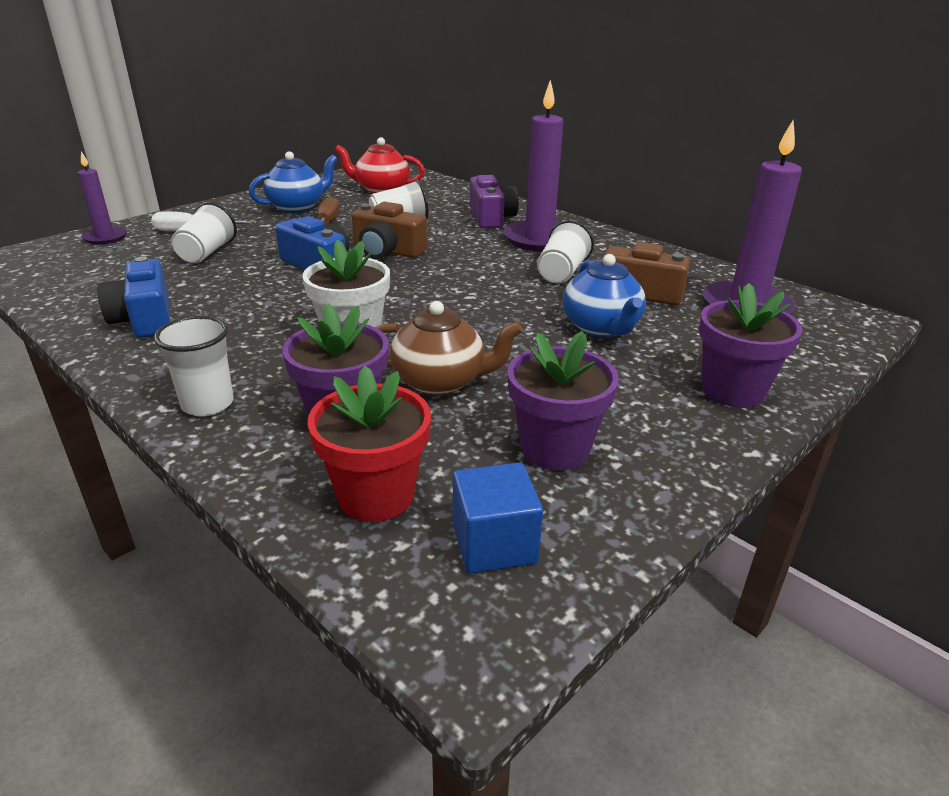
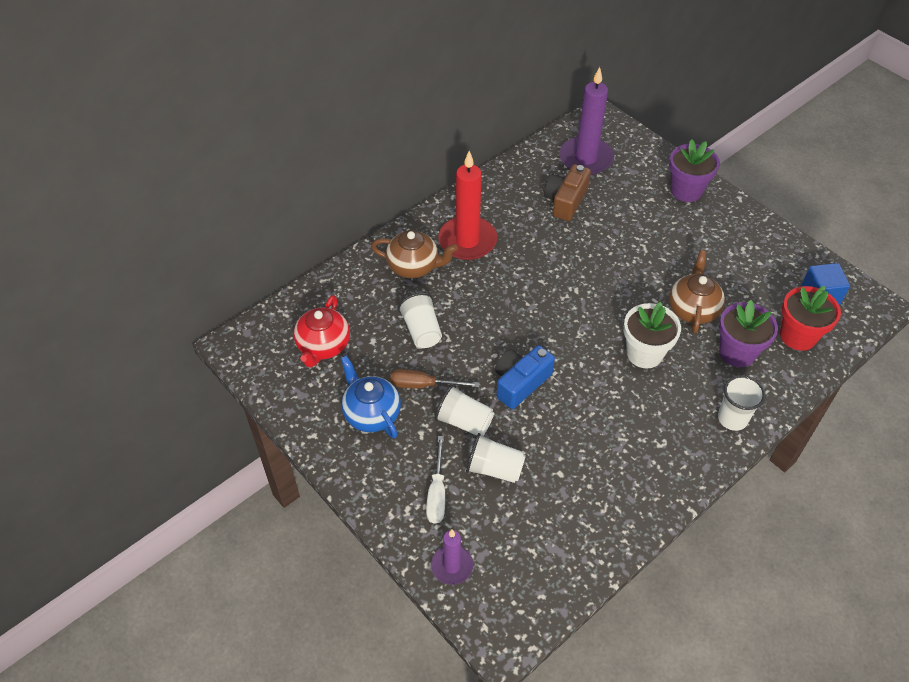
camera: 85 degrees left, 20 degrees up
(145, 319) = (625, 482): blue camera -> none
(387, 251) = (492, 338): brown camera -> none
(491, 217) = (414, 266): purple camera -> brown teapot
(539, 239) = (467, 241): purple candle -> red candle
(555, 448) = (749, 267): purple flower pot -> none
(561, 273) = (535, 236): white cup -> white cup (464, 421)
(601, 328) = (619, 229): blue teapot -> none

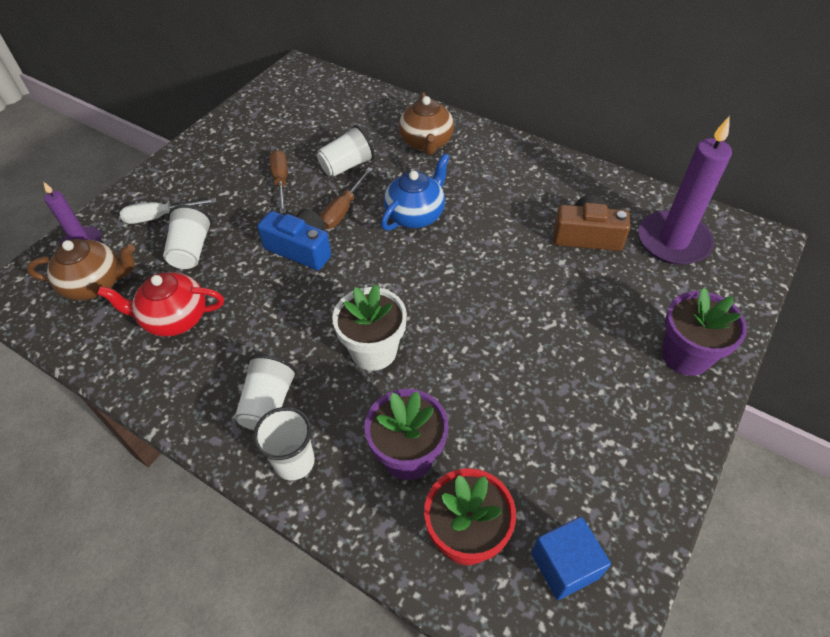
camera: 75 degrees right, 0 degrees up
(323, 346) = (309, 112): red teapot -> red teapot (174, 318)
(371, 413) = (241, 157): blue teapot -> blue teapot (415, 215)
(464, 421) = (244, 218): white cup -> white cup (268, 404)
(467, 241) = (479, 171): red candle -> none
(481, 344) = (343, 210): none -> brown screwdriver
(692, 309) = (465, 392): brown teapot -> brown teapot (96, 284)

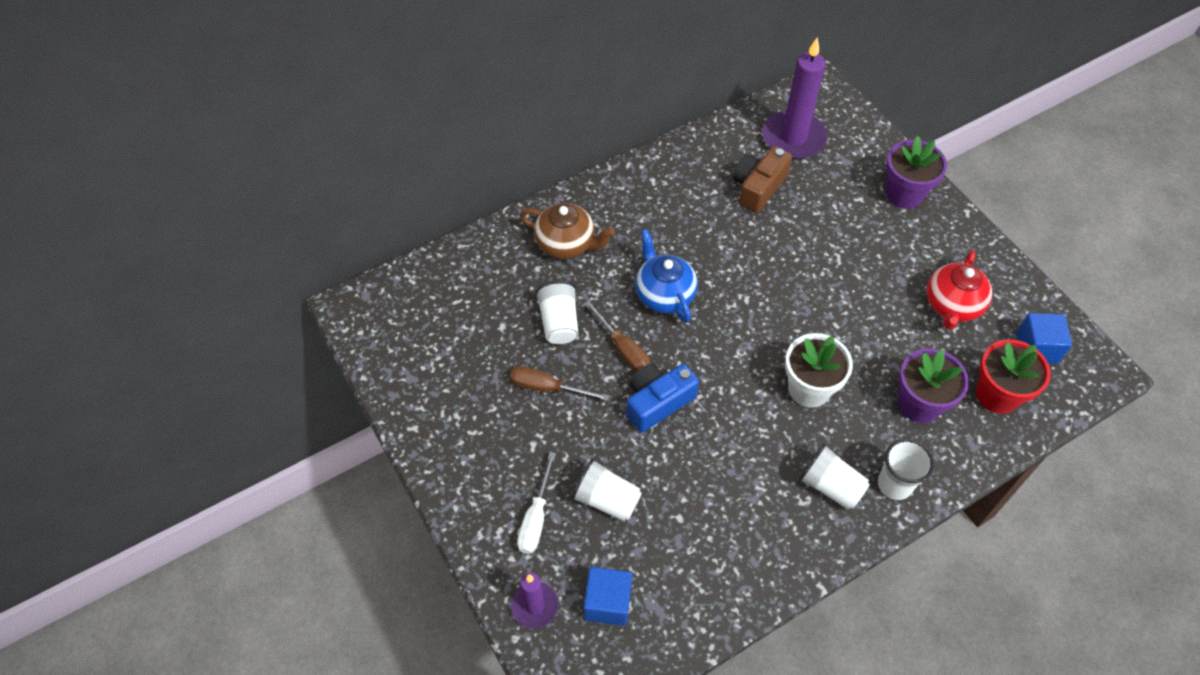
camera: 65 degrees left, 5 degrees up
(96, 284) = (607, 602): brown teapot -> blue cube
(174, 318) = (694, 537): red teapot -> red teapot (952, 305)

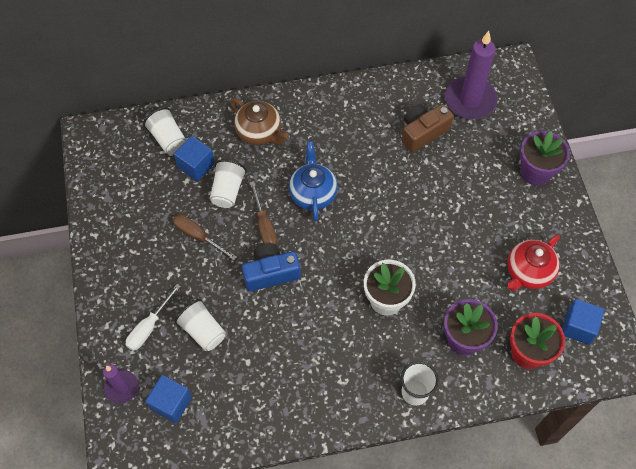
camera: 20 degrees right, 5 degrees up
(506, 305) = (196, 165): none -> blue cube
(830, 486) = (366, 377): white cup -> white cup (168, 139)

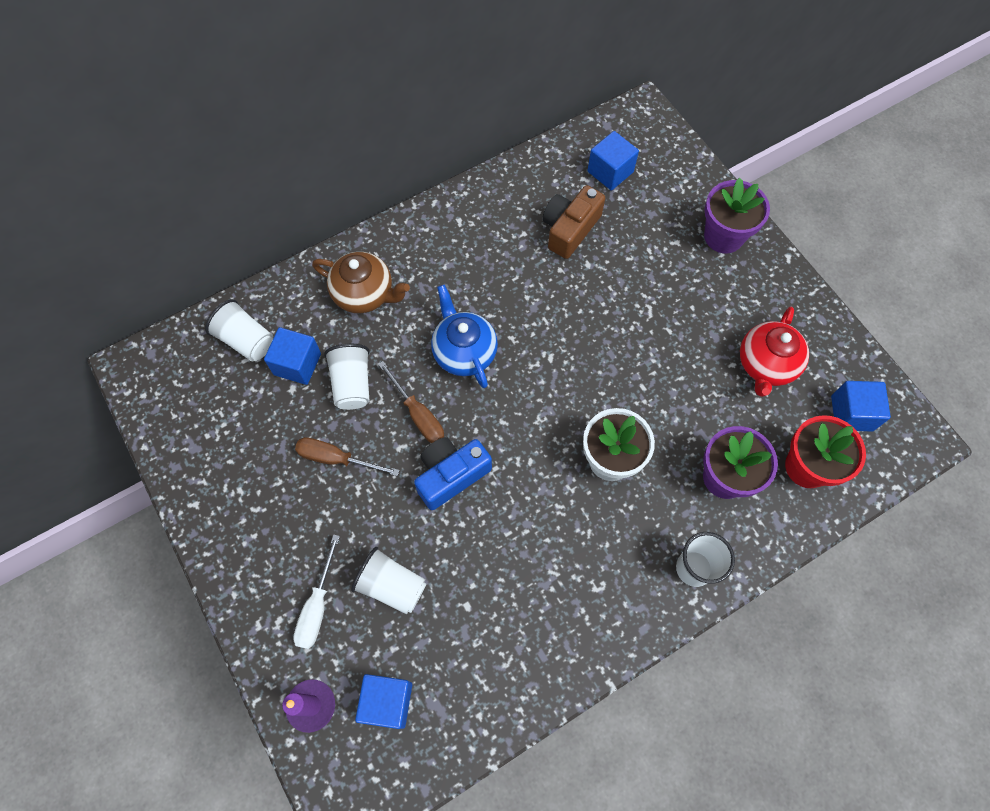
camera: 20 degrees left, 5 degrees up
(470, 100) = (610, 172): purple candle -> blue cube

